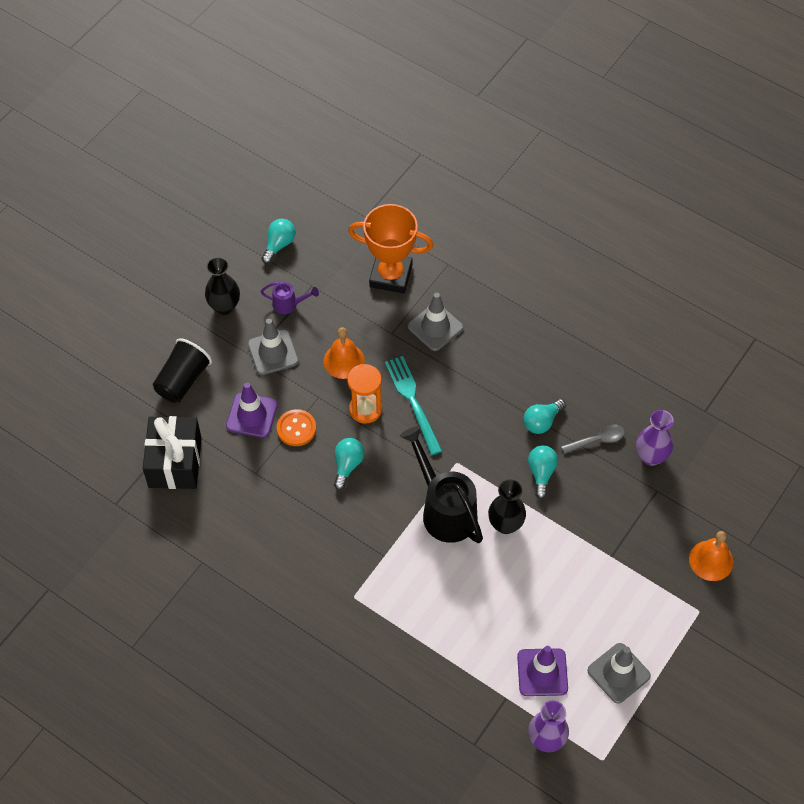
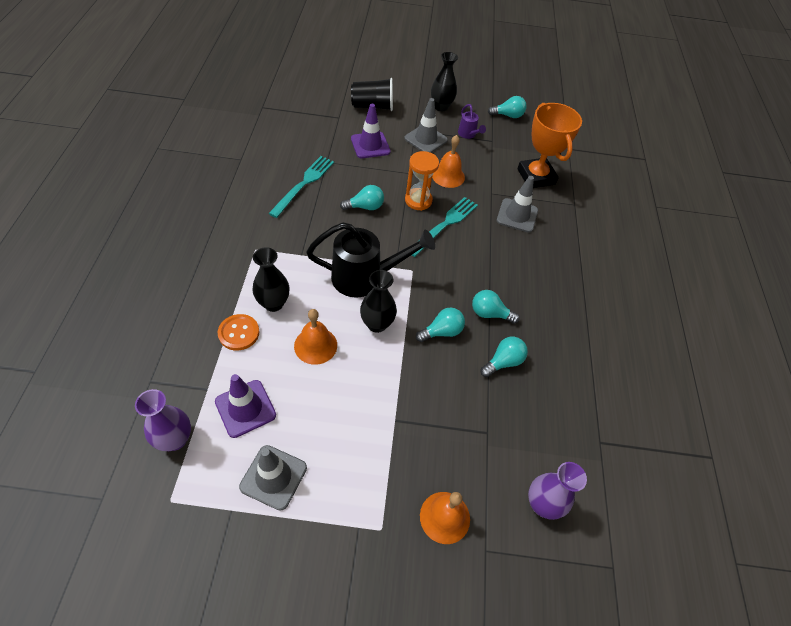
camera: 55 degrees right, 5 degrees down
(175, 462) = (309, 122): black gift -> none
(280, 512) = (303, 184): none -> turquoise fork
(296, 428) = (376, 170): orange button -> orange button (239, 333)
(435, 606) = (273, 303): none -> black vase
(444, 509) = (365, 278): black watering can -> black watering can turned 60 degrees clockwise
(503, 588) = (315, 345): none -> orange bell
(597, 440) = (503, 362): grey spoon -> turquoise light bulb
(651, 456) = (518, 413): purple vase -> purple vase (542, 504)

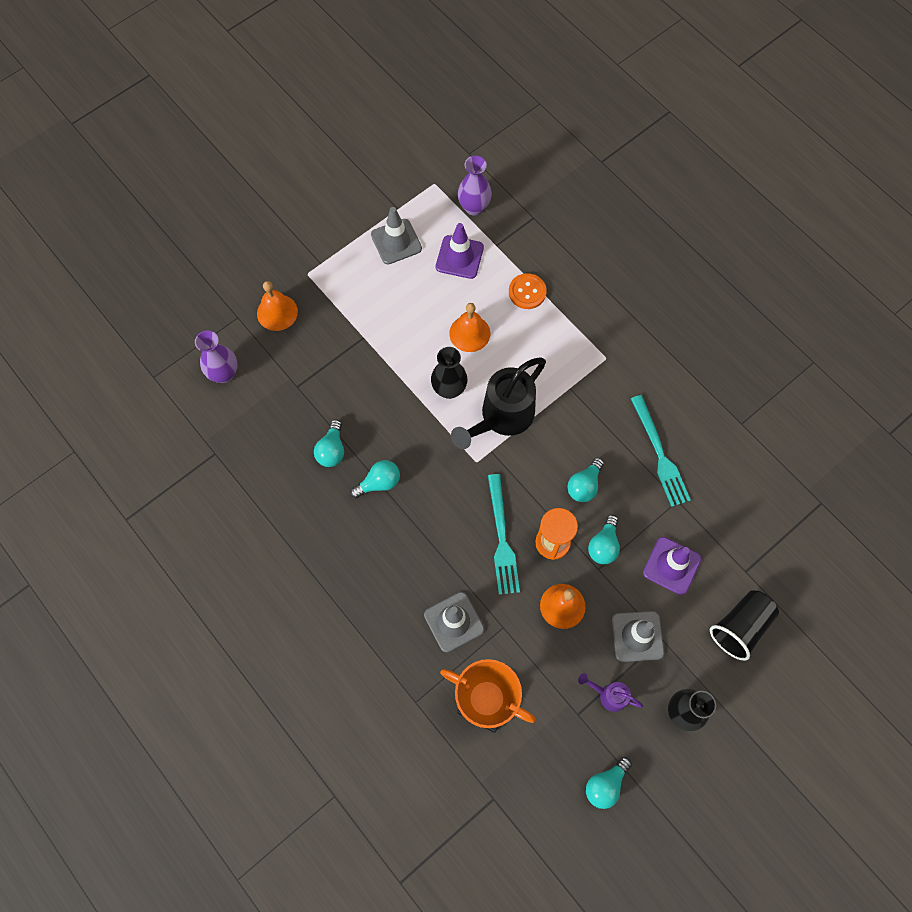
camera: 140 degrees right, 15 degrees up
(273, 303) = (535, 332): black vase -> none
(442, 332) = (398, 430): turquoise light bulb -> turquoise light bulb (603, 545)

